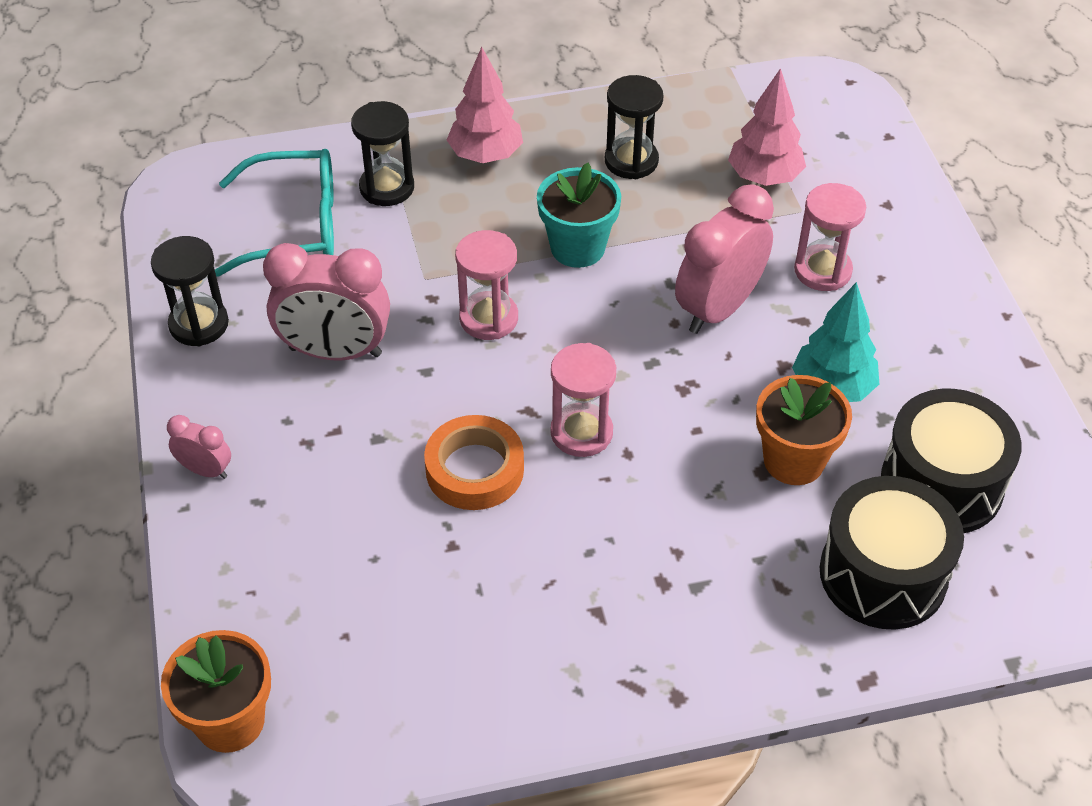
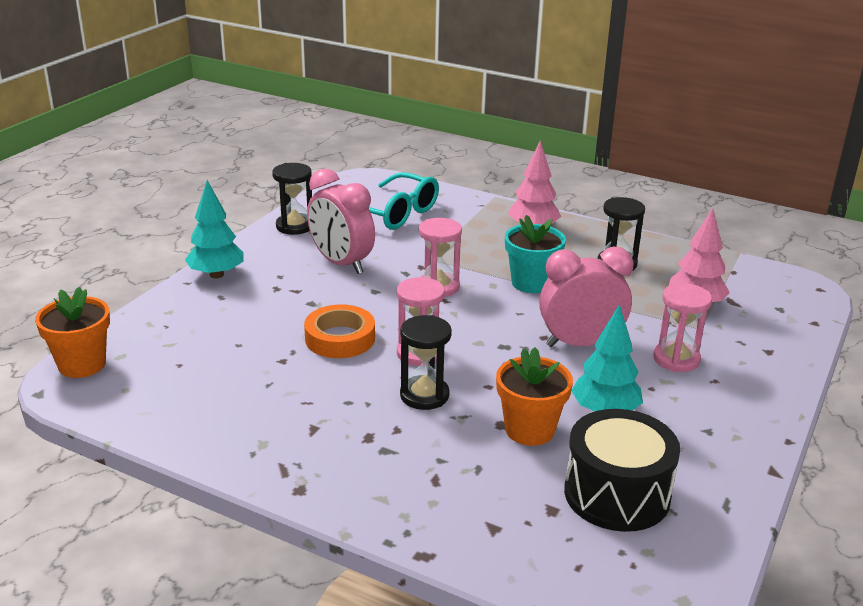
camera: 40 degrees right, 20 degrees down
(205, 470) = (216, 275): pink clock -> turquoise tree
(387, 188) = (461, 219): black hourglass -> black hourglass (424, 395)
(883, 574) = (510, 512): black drum -> none

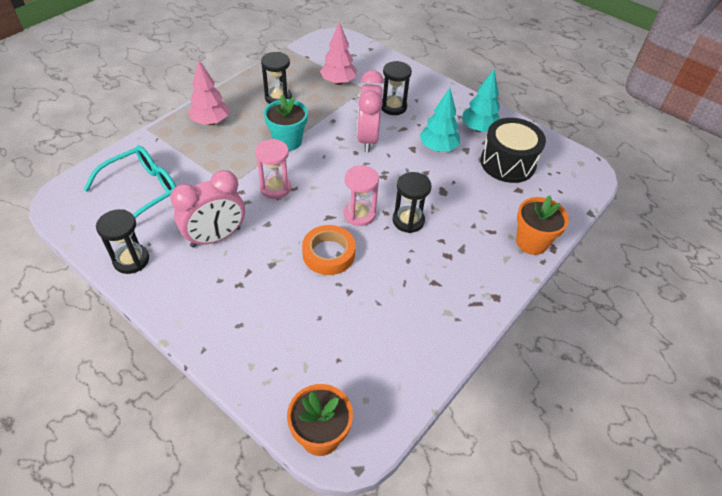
camera: 80 degrees left, 20 degrees up
(216, 275) = (198, 326): turquoise tree -> turquoise tree (478, 129)
(529, 430) = (450, 182): orange flower pot -> orange flower pot (531, 242)
(676, 359) = (393, 107): pink hourglass -> black hourglass

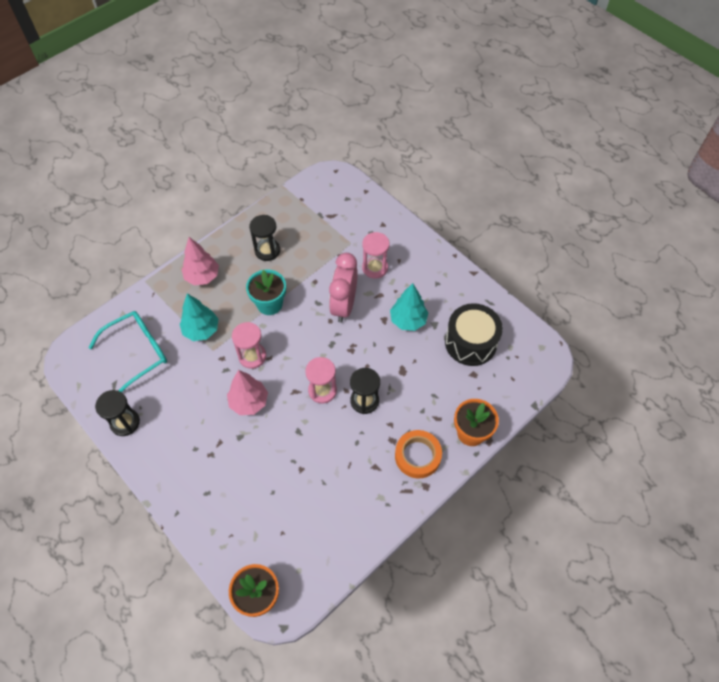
camera: 10 degrees right, 10 degrees up
(215, 237) = (196, 405): pink clock -> none
(328, 254) = (289, 430): orange tape -> orange tape (417, 456)
(338, 82) = (327, 234): pink tree -> pink tree (249, 402)
(393, 107) = (375, 268): black hourglass -> pink hourglass
(478, 129) = (452, 300): turquoise tree -> turquoise tree (201, 330)

